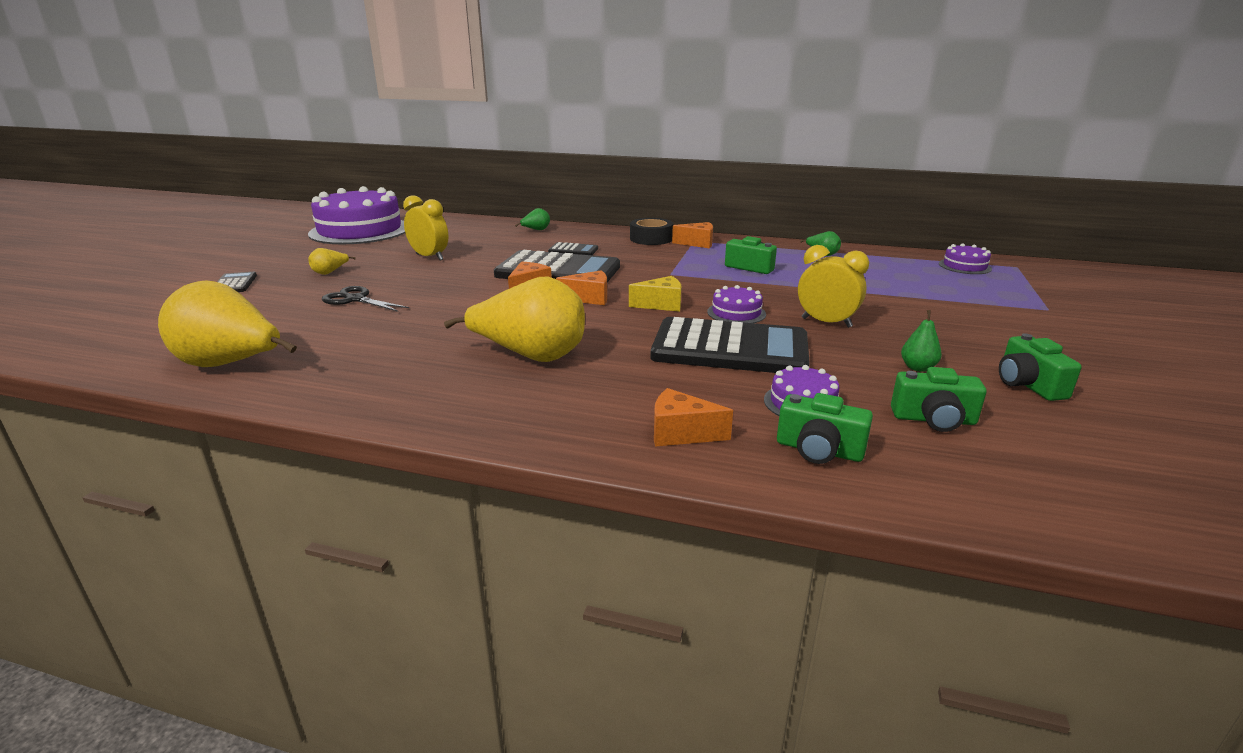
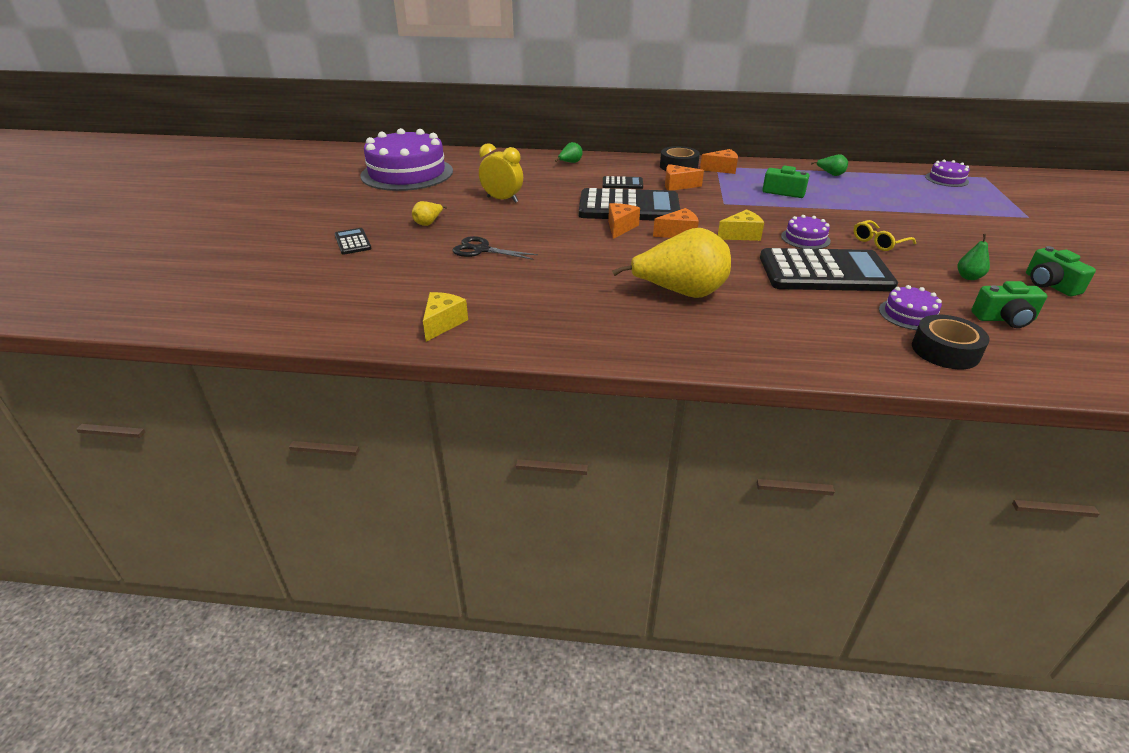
camera: 10 degrees left, 10 degrees up
(231, 365) = (443, 323): yellow pear -> yellow cheese
(681, 433) = (843, 347): orange cheese -> orange cheese (677, 185)
(819, 450) = (945, 350): green camera -> black tape
(826, 322) = (879, 242): yellow clock -> yellow glasses

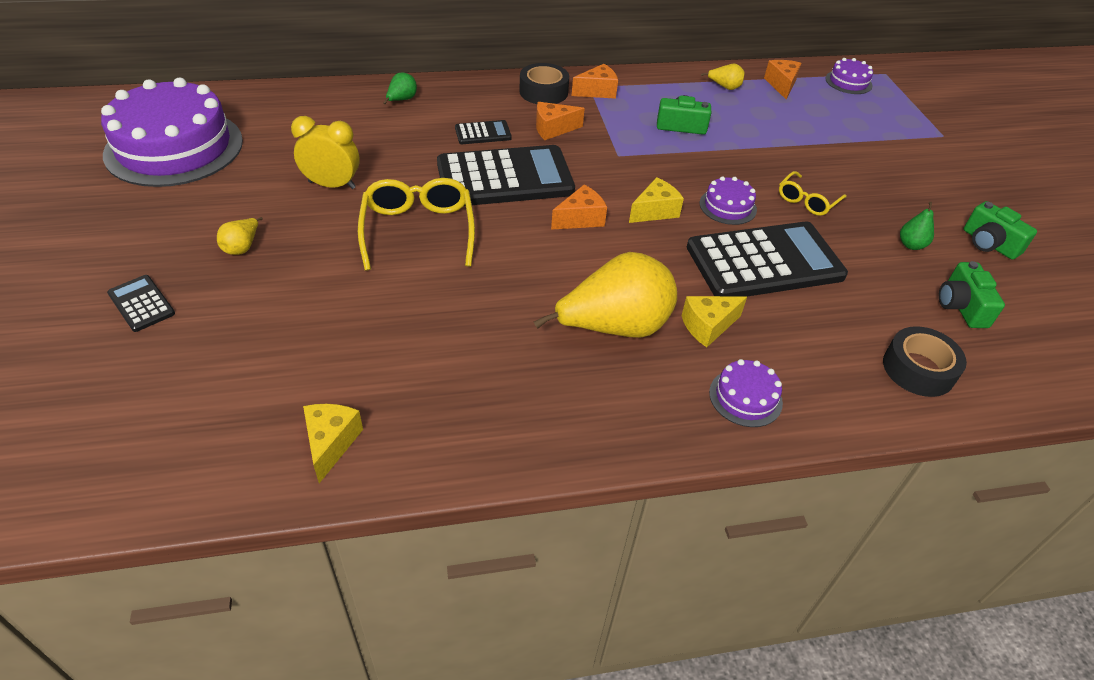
camera: 20 degrees left, 10 degrees up
(481, 250) = (336, 290): black scissors -> none
(552, 227) = (418, 230): none -> yellow glasses
(620, 227) = (506, 218): orange cheese -> orange cheese (781, 85)
(759, 302) = (708, 326): none -> yellow cheese
(830, 174) = (724, 87): green pear -> yellow pear
(909, 314) = (869, 317): purple cake -> purple cake (745, 397)
(1004, 319) = (961, 307): green camera -> green camera turned 105 degrees clockwise

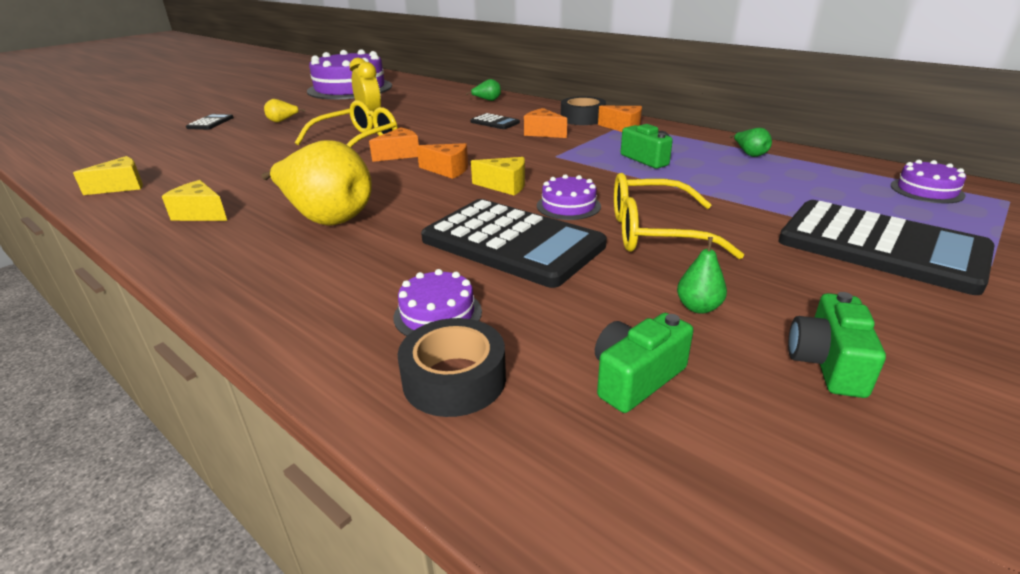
camera: 55 degrees right, 15 degrees down
(505, 178) = (455, 141): black calculator -> black calculator (880, 246)
(708, 326) = (375, 248): yellow cheese -> yellow cheese (201, 214)
(724, 87) = (749, 154): yellow pear -> green pear
(745, 397) = (290, 292): purple cake -> purple cake (438, 314)
(781, 85) = (822, 169): orange cheese -> orange cheese (400, 154)
(807, 201) = (654, 232): yellow glasses -> yellow glasses, size x1.73

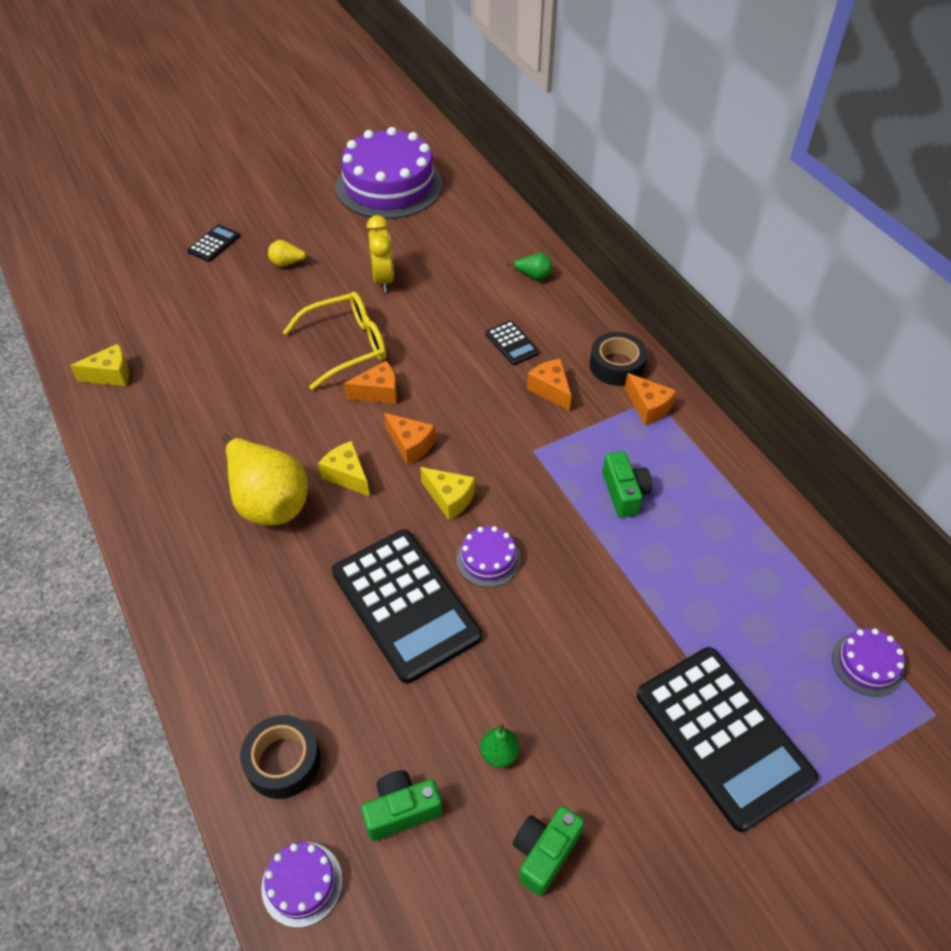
camera: 20 degrees right, 20 degrees up
(201, 214) = (167, 455): yellow cheese -> yellow cheese (347, 475)
(438, 314) = (303, 683): purple cake -> purple cake (302, 884)
(654, 232) = (537, 635): yellow glasses -> none
(749, 154) = (744, 521): green pear -> none

